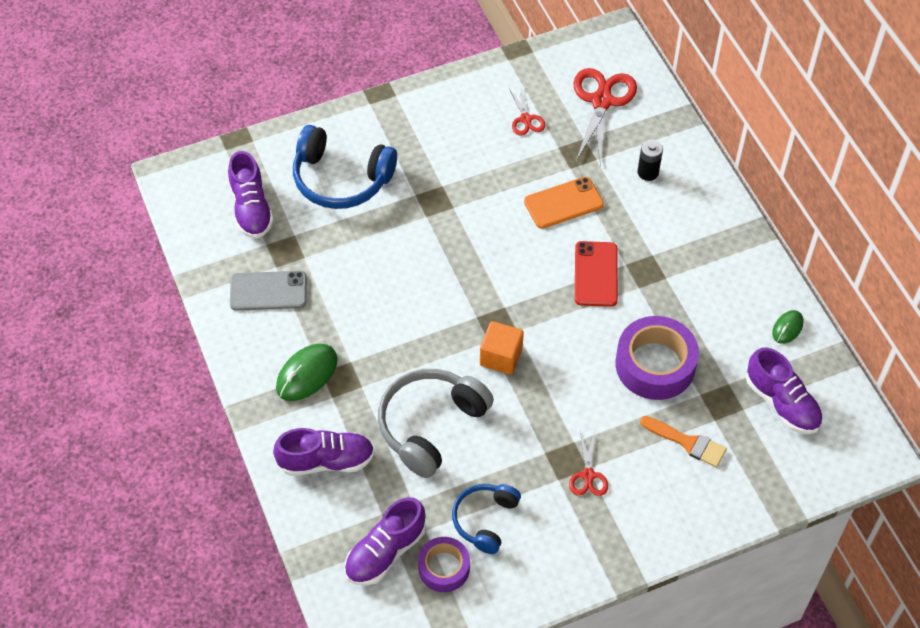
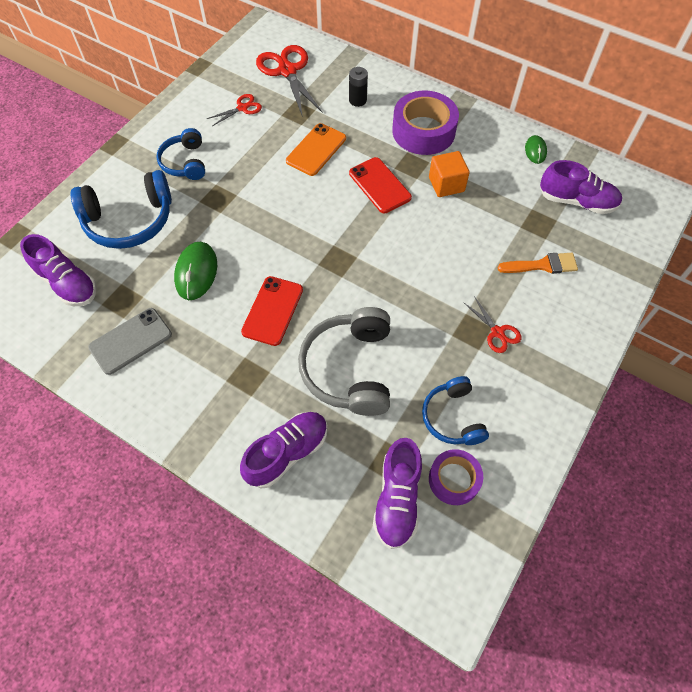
camera: 35 degrees left, 5 degrees up
(307, 374) = (215, 390): green mouse -> green mouse (196, 272)
(404, 335) = (272, 311): none -> red phone
(430, 148) = (185, 162): none -> blue headphones
(501, 357) = (360, 283): orange cube -> orange cube (446, 184)
(526, 119) = (242, 108): red scissors -> red scissors turned 75 degrees counterclockwise
(655, 365) = (473, 224): purple tape -> purple tape (423, 131)

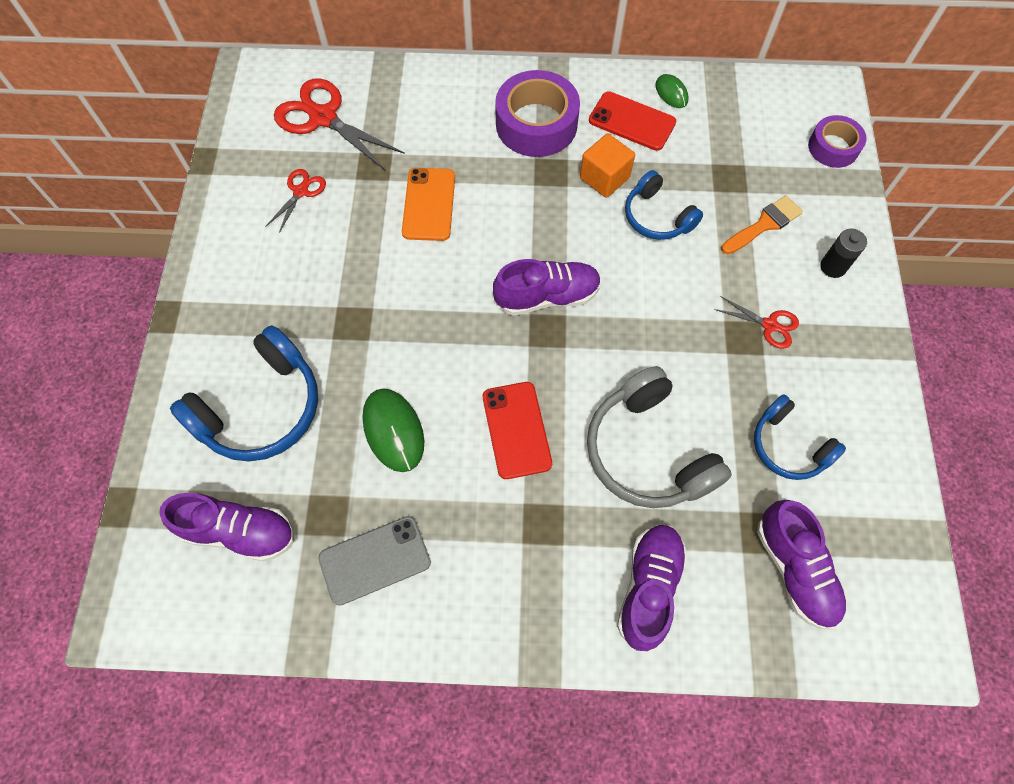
camera: 30 degrees left, 5 degrees up
(130, 341) = (375, 560): grey phone -> grey phone turned 45 degrees clockwise
(185, 162) = (278, 297): blue headphones -> blue headphones (657, 217)
(357, 100) = (435, 119): black battery -> black battery (833, 267)
(379, 185) = (532, 214): red phone -> red phone (632, 121)
(454, 479) = (834, 513): purple tape -> purple tape (833, 147)
(576, 201) = (750, 133): purple shoe -> purple shoe (547, 296)

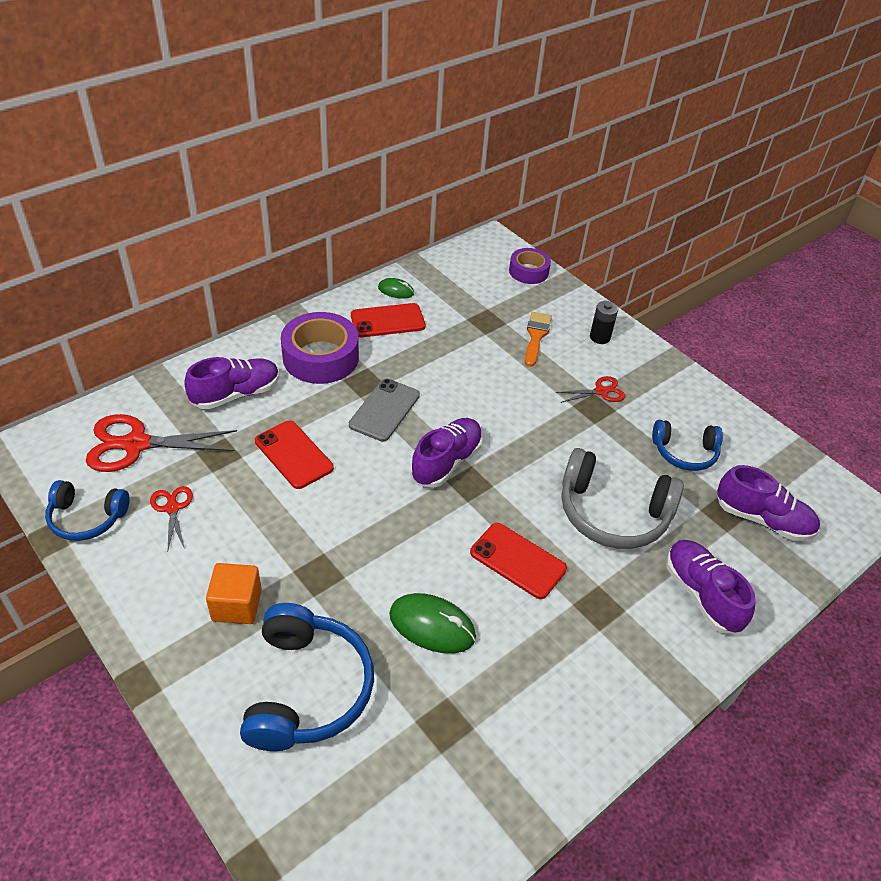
camera: 45 degrees left, 20 degrees down
(239, 531) = (387, 794): purple shoe -> purple shoe (236, 394)
(375, 560) = (514, 725): grey phone -> grey phone (384, 410)
(429, 204) = (293, 455): orange phone -> red phone
(604, 178) = (406, 365): orange cube -> orange cube (237, 605)
(657, 217) = (466, 369): blue headphones -> blue headphones (87, 518)

